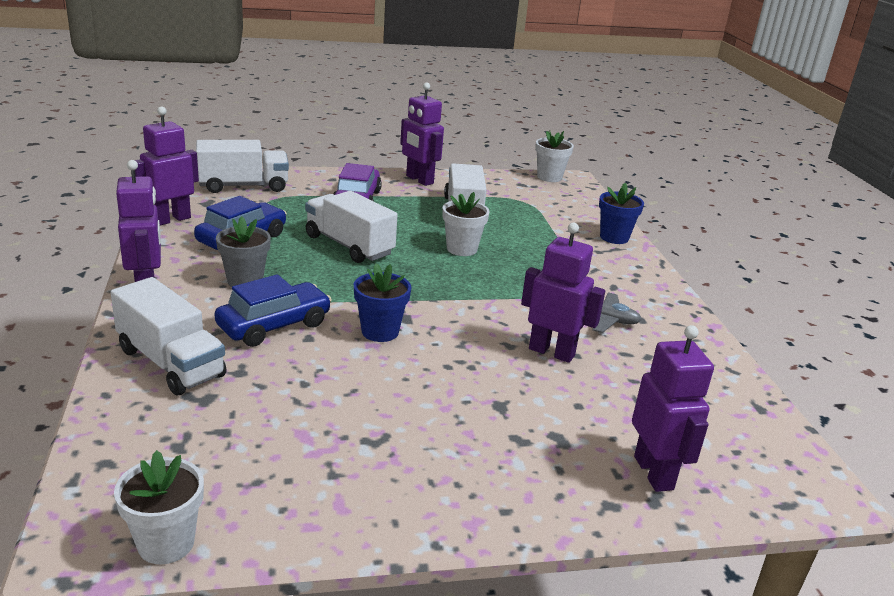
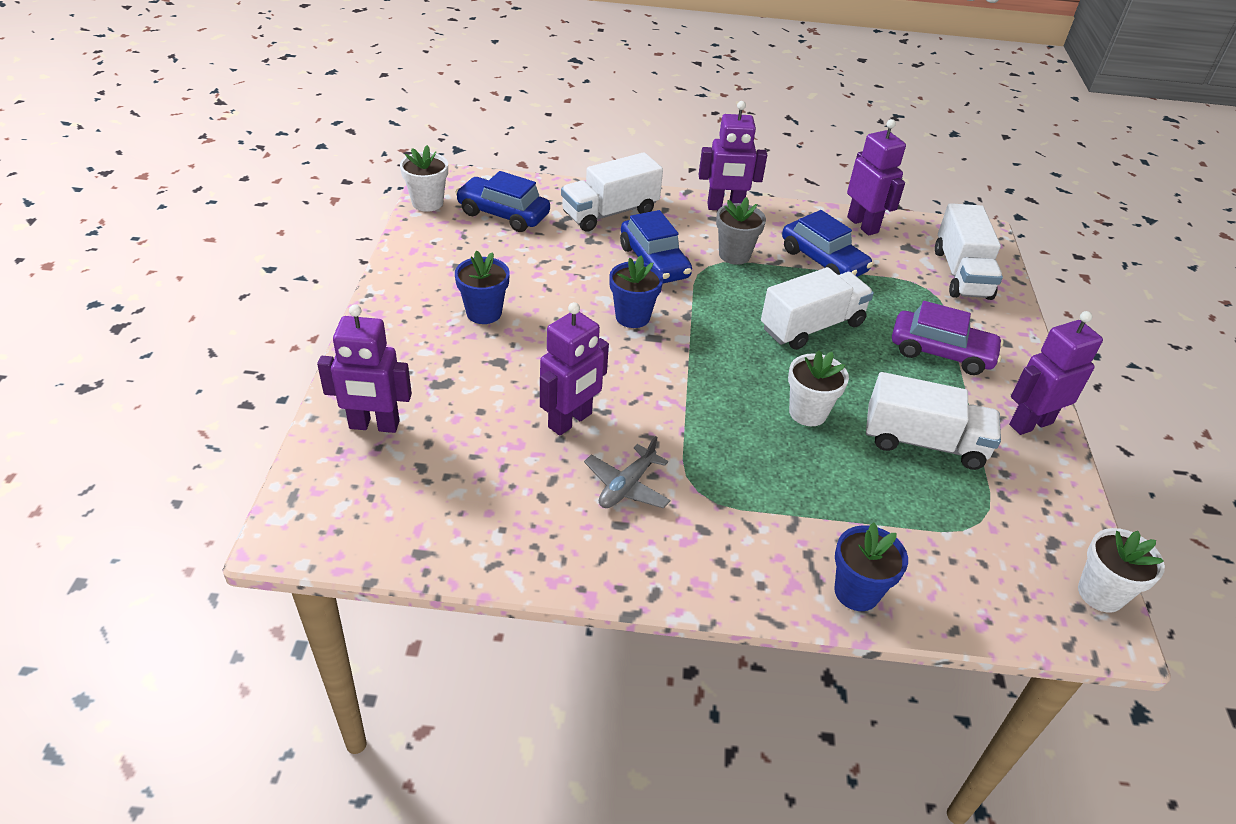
camera: 105 degrees right, 15 degrees up
(189, 453) = (503, 214): none -> blue car
(423, 430) = (484, 313): none -> blue flower pot

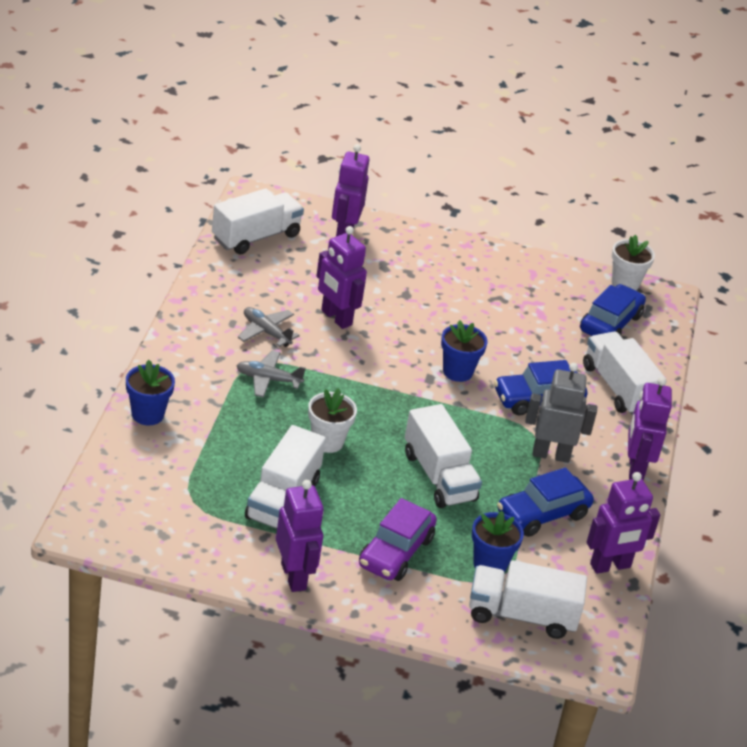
camera: 95 degrees right, 5 degrees down
(402, 520) = (256, 237): none -> white truck
(484, 313) = (466, 295): blue flower pot -> blue flower pot (490, 564)
(723, 475) = (268, 379): none -> grey plane
(734, 255) = (551, 455): grey flower pot -> grey robot
(1100, 593) = (110, 540): white flower pot -> none

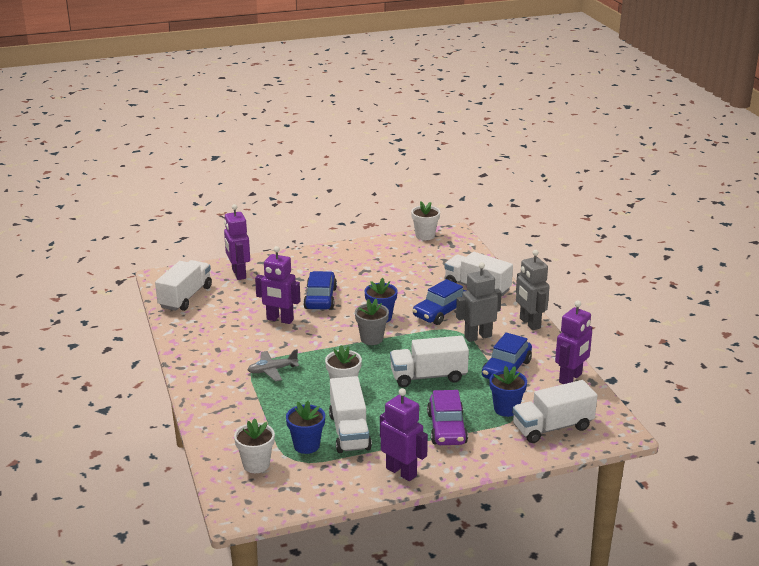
camera: 25 degrees left, 10 degrees down
(147, 414) = (214, 424): blue flower pot -> blue flower pot (306, 445)
(148, 485) = (256, 465): none -> white flower pot
(266, 332) = (244, 345): grey plane -> none
(419, 395) = (371, 339): none -> grey flower pot
(439, 476) = (428, 376): white truck -> white truck turned 135 degrees clockwise
(610, 323) = (438, 258): blue car -> blue car (320, 298)
(635, 469) = (529, 323): purple robot -> grey robot

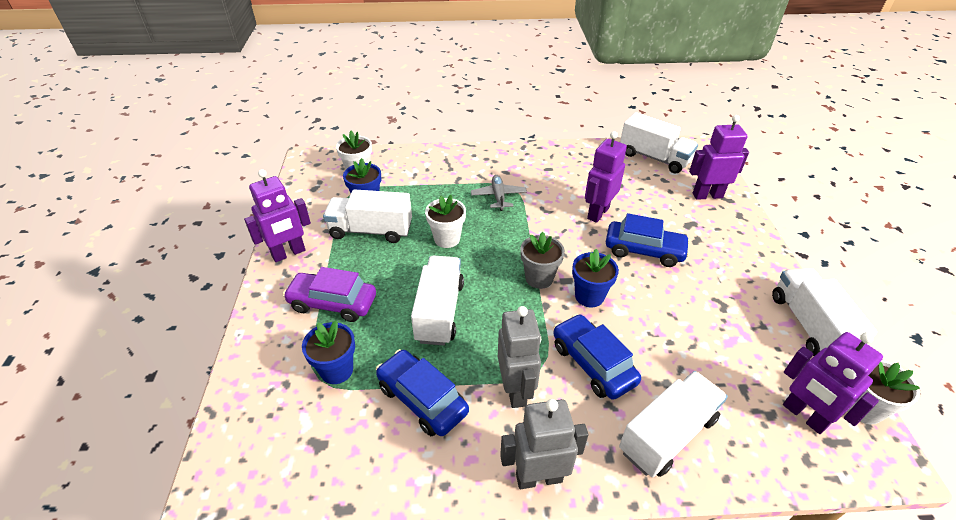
camera: 105 degrees right, 15 degrees up
(552, 427) = (272, 408): white truck -> white truck (809, 326)
(570, 378) = (365, 478): purple robot -> purple robot (804, 416)

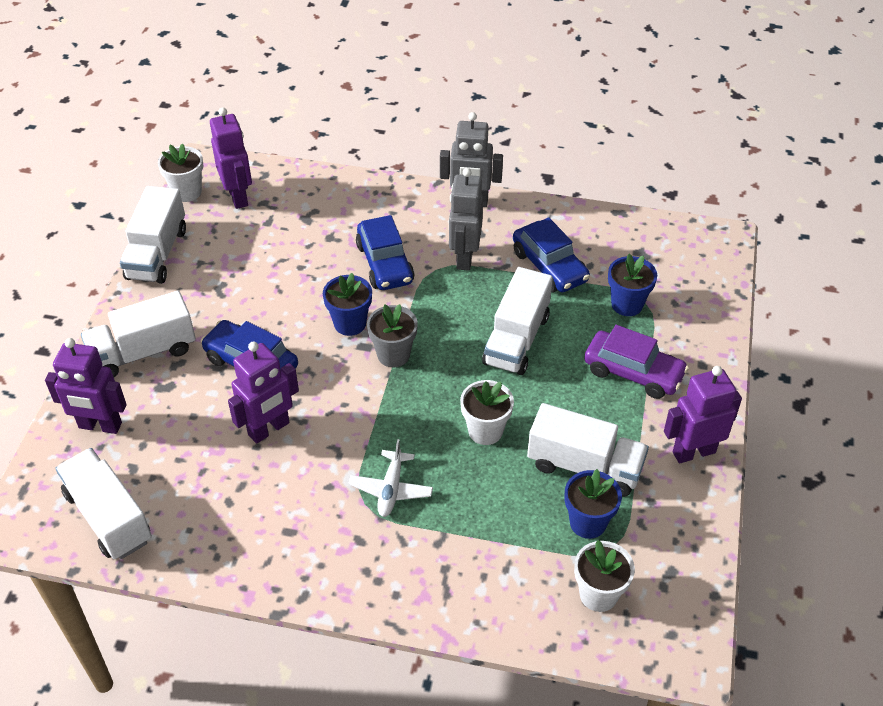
camera: 165 degrees left, 5 degrees up
(498, 196) = (391, 489): grey plane -> white plane
(667, 434) = (356, 206): white truck -> white truck (143, 352)

